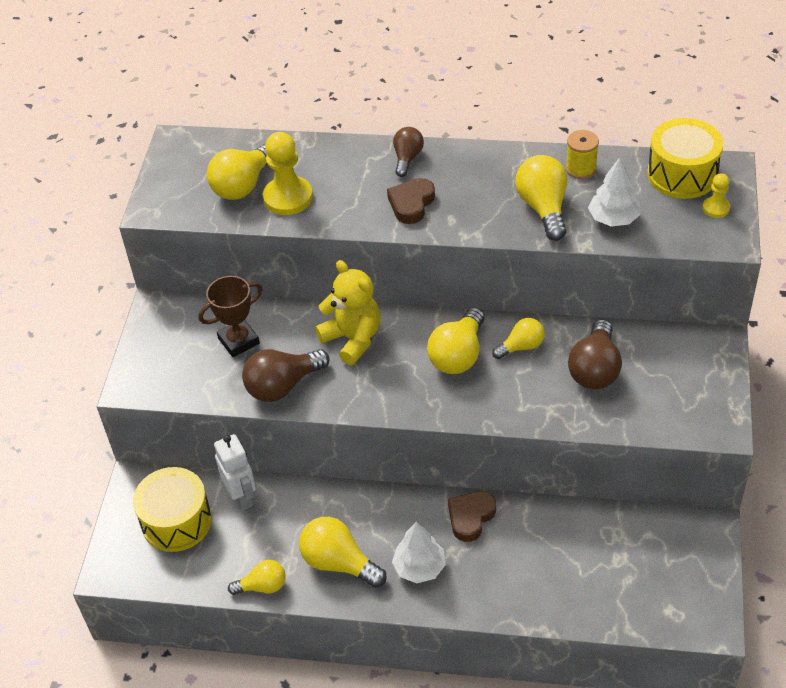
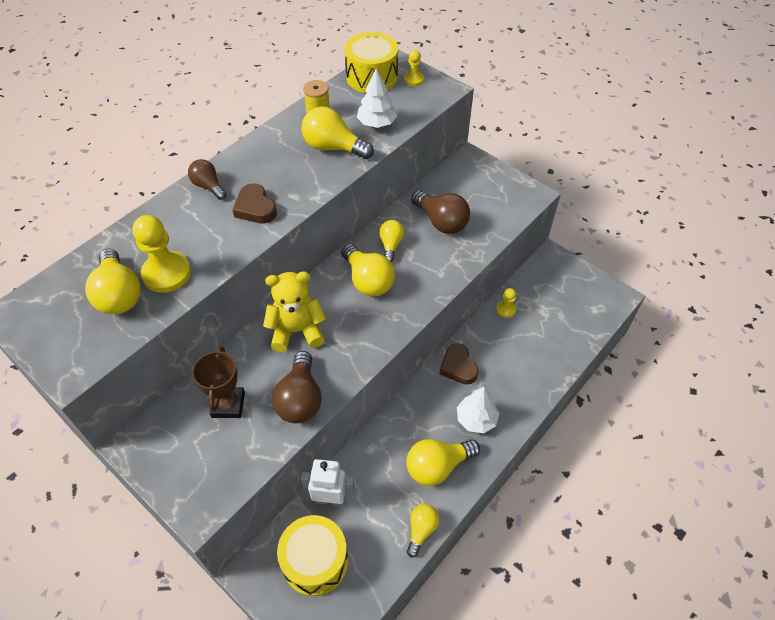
camera: 60 degrees left, 5 degrees up
(586, 521) = (506, 310): none -> yellow pawn

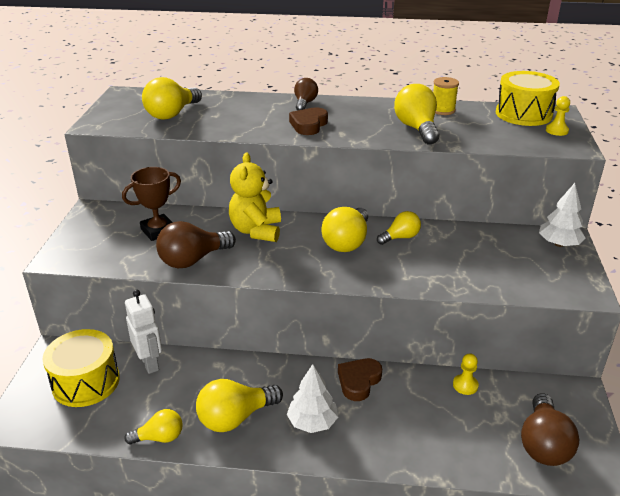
camera: 55 degrees right, 20 degrees down
(166, 273) = (208, 120): yellow pawn -> none
(297, 331) = (256, 231): yellow teddy bear -> yellow teddy bear turned 135 degrees counterclockwise
(377, 123) = (475, 135): white tree -> white tree (559, 244)
(437, 466) = (235, 418): yellow light bulb -> yellow light bulb turned 60 degrees counterclockwise
(441, 222) = (466, 252): brown light bulb -> brown light bulb (543, 444)

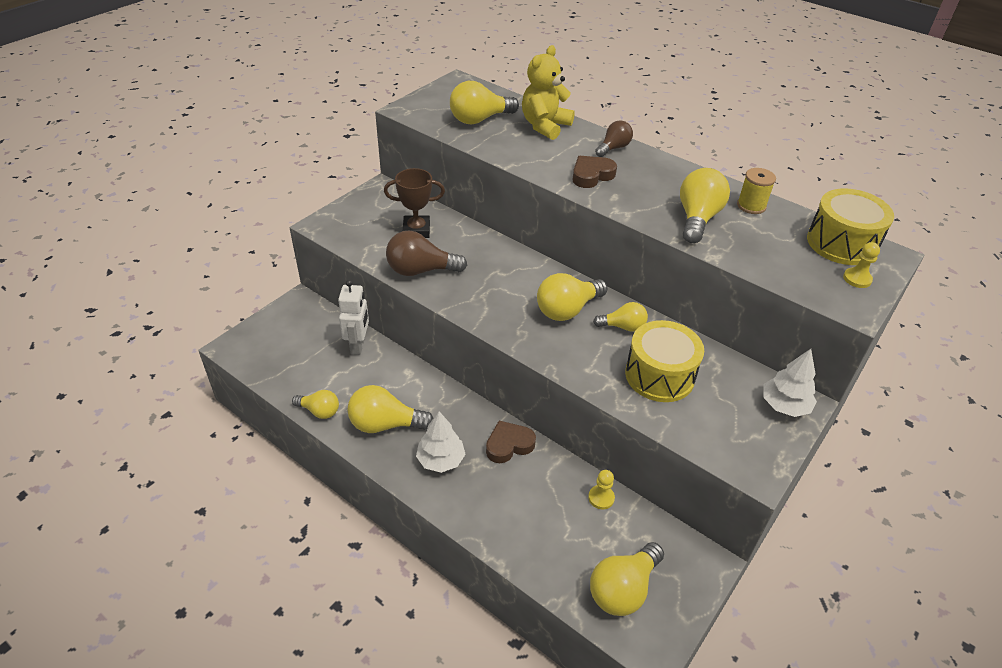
camera: 30 degrees right, 10 degrees up
(86, 382) = (302, 339): yellow drum -> yellow drum (659, 375)
(256, 231) = (497, 264): yellow teddy bear -> yellow teddy bear (545, 126)
(543, 444) = (623, 589): brown light bulb -> yellow light bulb

